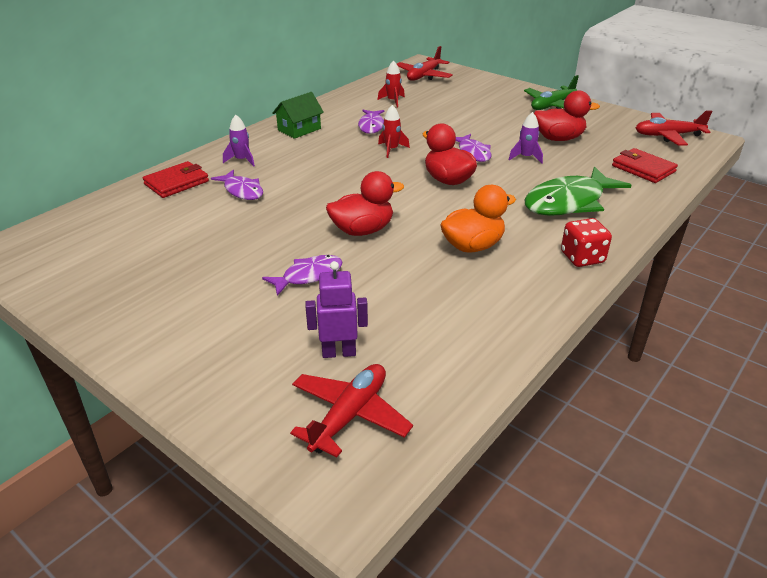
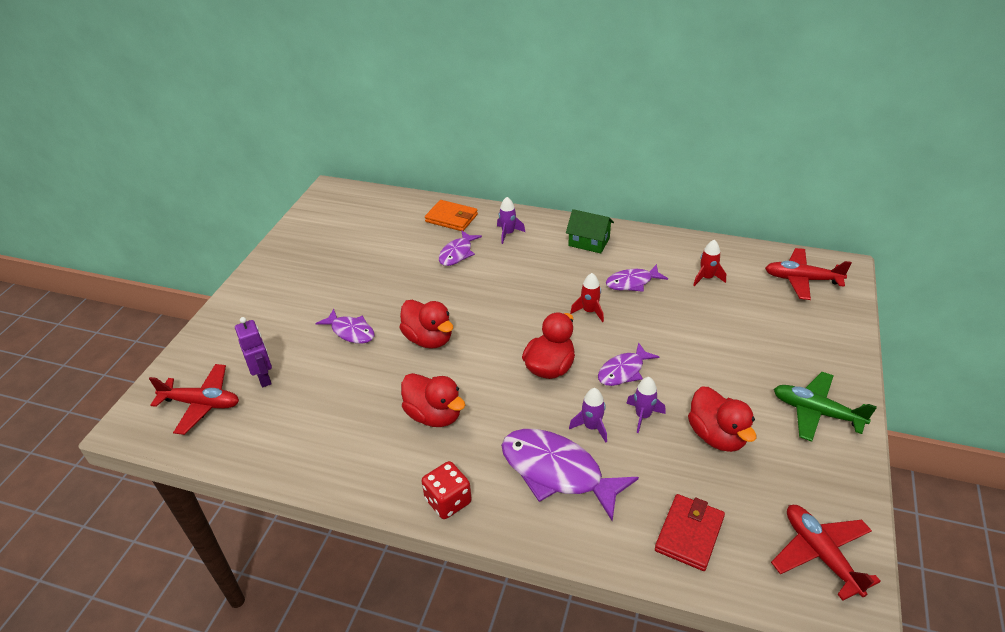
camera: 70 degrees right, 5 degrees up
(176, 183) = (451, 218): red wallet -> orange wallet
(473, 246) = (434, 415): orange duck -> red duck
(527, 178) = (591, 427): none -> purple rocket
(568, 202) = (557, 472): green fish -> purple fish

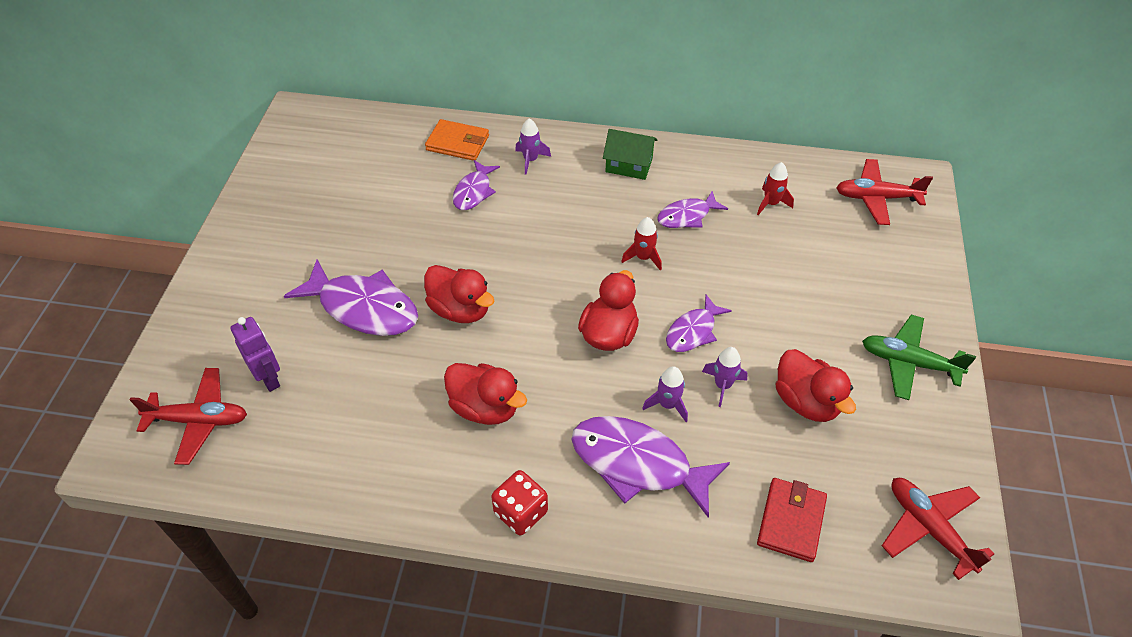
camera: 10 degrees left, 10 degrees up
(351, 332) = (363, 308): purple fish -> purple fish, size x1.75

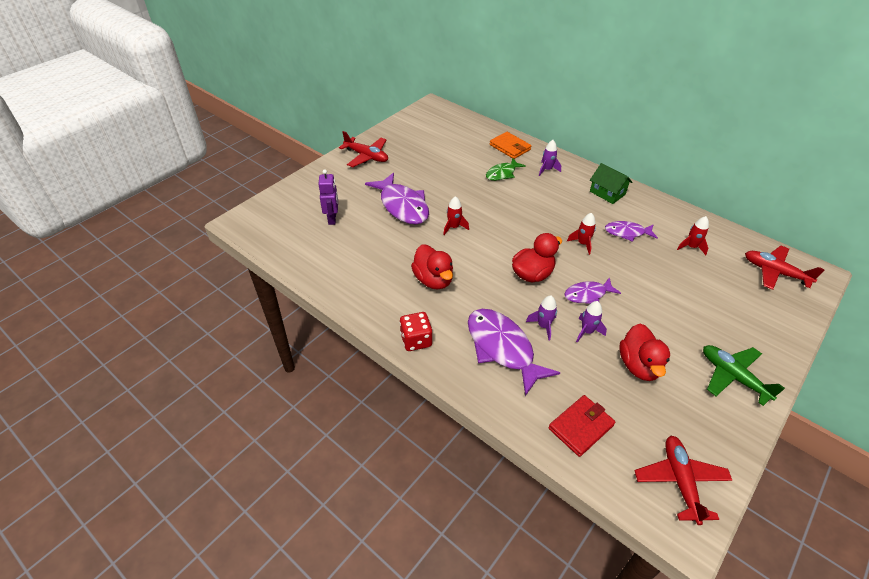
camera: 30 degrees right, 5 degrees down
(199, 420) = (286, 223): red plane -> red plane (366, 156)
(460, 310) = (453, 227): red duck -> red rocket
(474, 192) = (502, 174): purple fish -> green fish

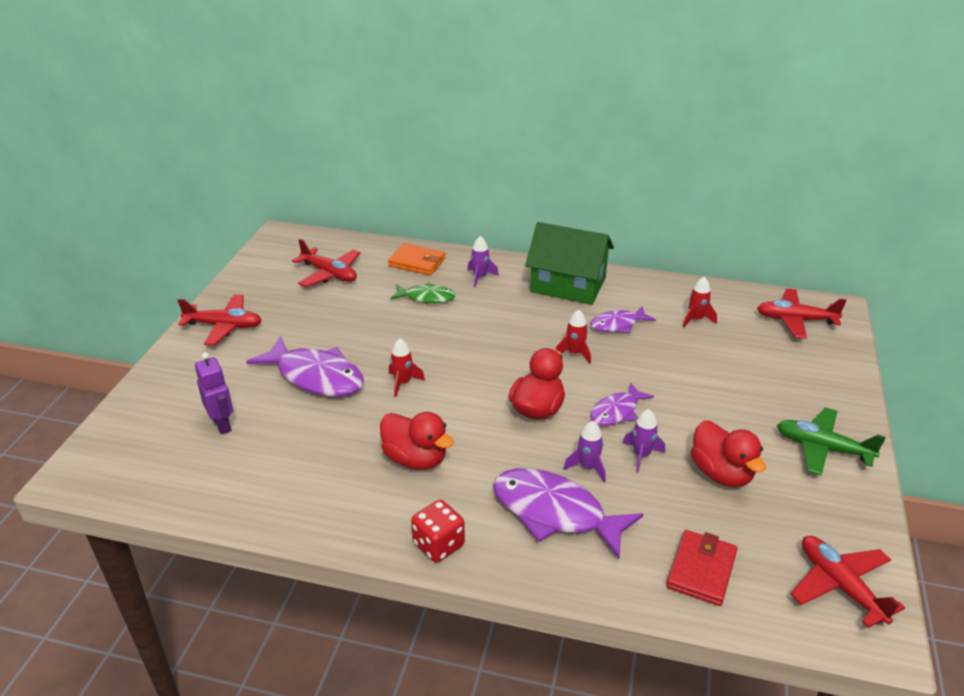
camera: 25 degrees left, 10 degrees down
(448, 140) = (329, 274): none -> red plane
(502, 174) = (426, 297): green fish -> green fish turned 105 degrees counterclockwise
(607, 193) = (568, 285): green house -> green house, size x1.73

